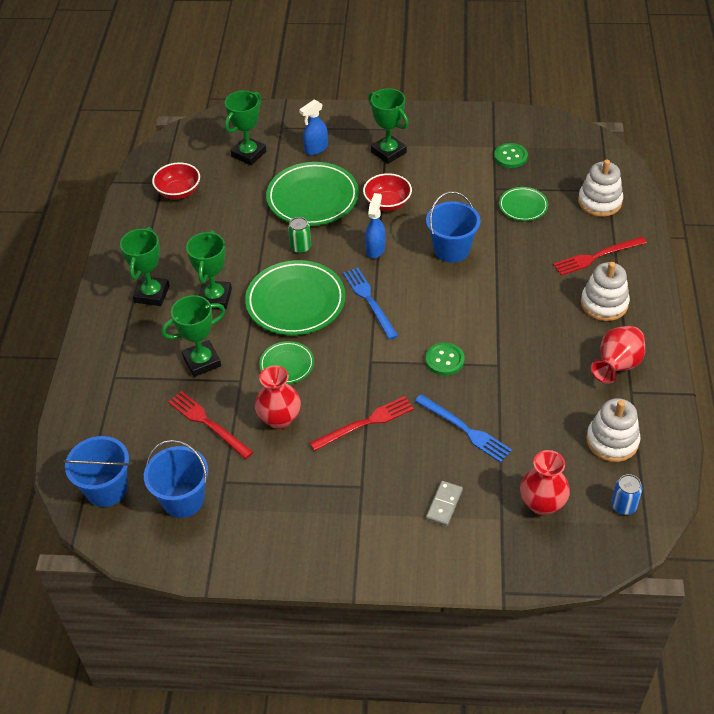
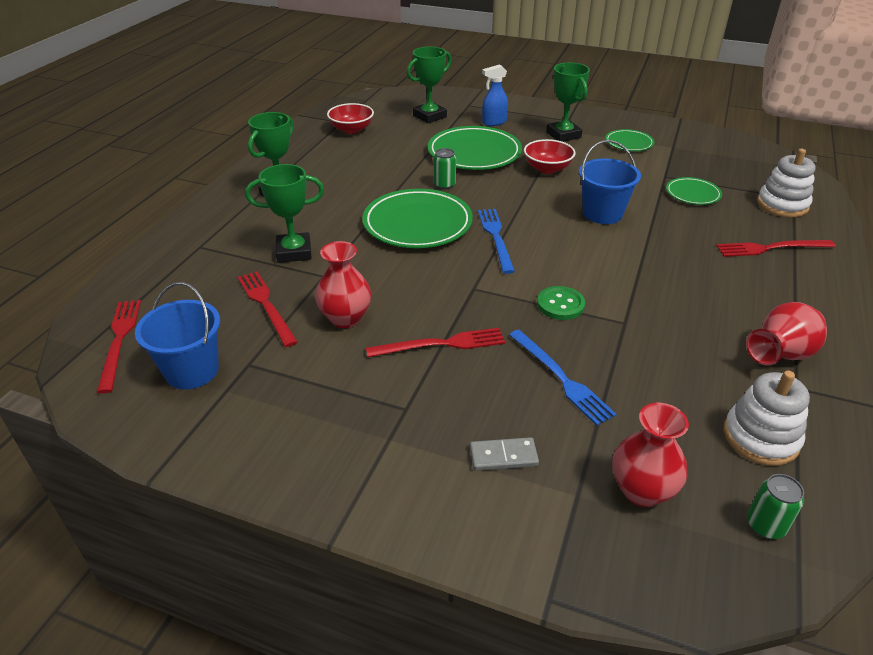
camera: 15 degrees right, 10 degrees down
(106, 489) = (119, 340): blue bucket -> red fork
(215, 298) = (338, 206): green trophy -> none
(287, 365) = (380, 272): green plate -> green plate (629, 143)
(375, 249) = (520, 199): blue spray bottle -> none
(444, 504) = (503, 456): grey domino -> grey domino turned 45 degrees clockwise
(510, 157) = (688, 156): green button -> none
(604, 304) = (773, 291): white stacking toy -> none
(623, 506) = (765, 525): blue can -> green can

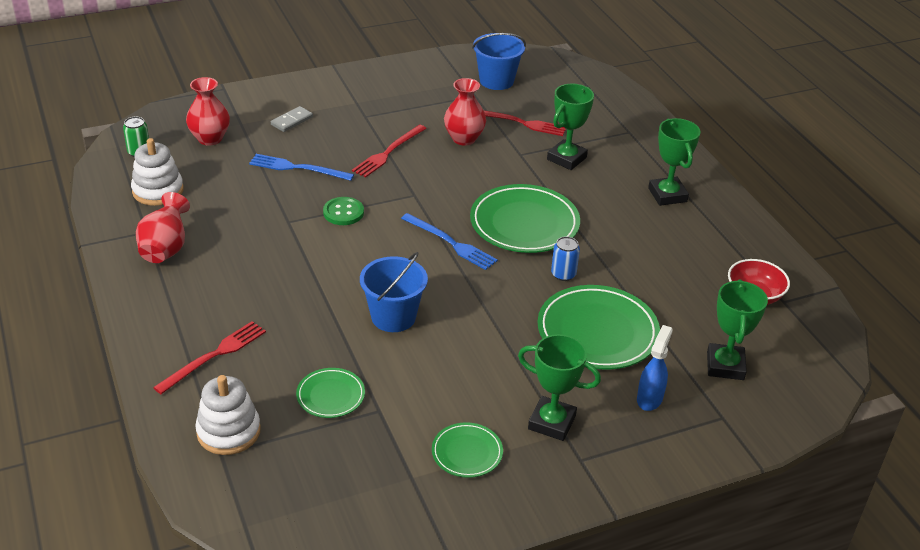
camera: 135 degrees right, 0 degrees up
(119, 340) = (558, 73): red fork -> none
(444, 185) = (563, 274): green can -> blue can
(547, 168) = (504, 351): red bowl -> none

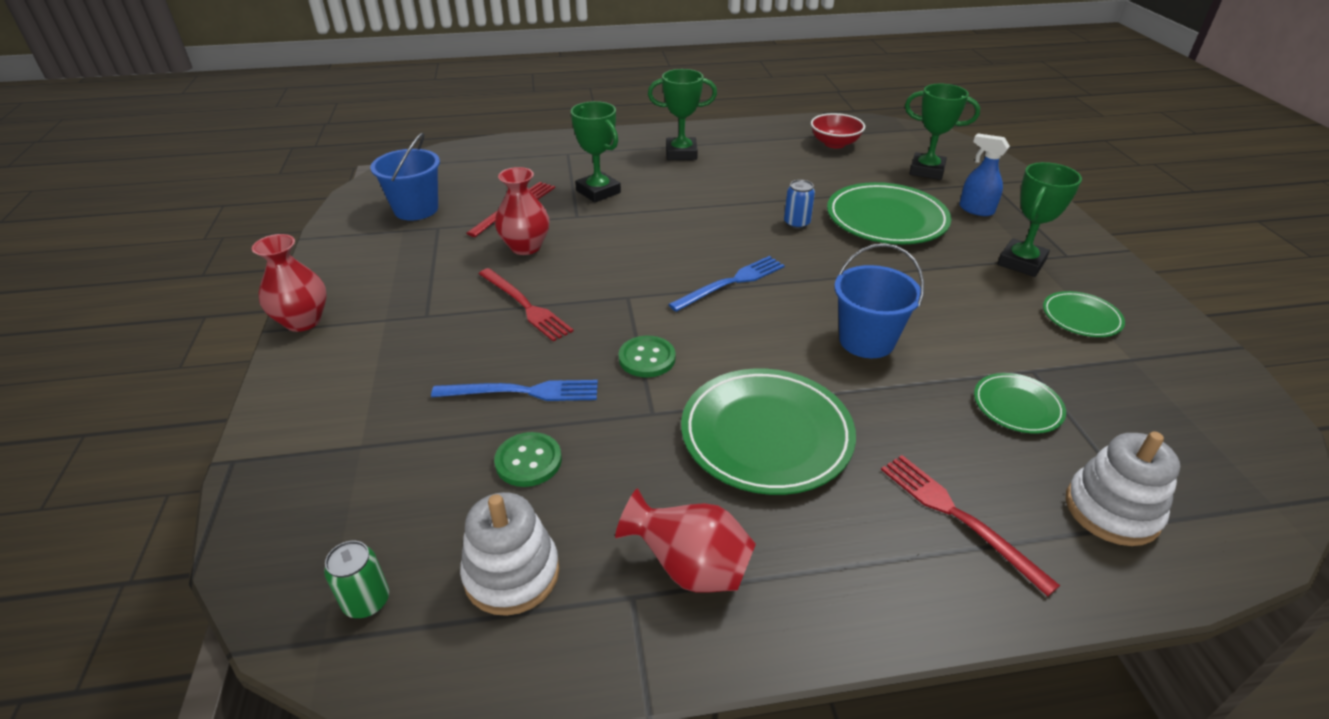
camera: 75 degrees left, 0 degrees up
(210, 138) = (383, 489): red vase -> red vase (303, 321)
(238, 181) = (528, 461): none -> green button
(292, 121) = (392, 387): grey domino -> none
(297, 168) = (522, 392): blue fork -> blue fork turned 120 degrees counterclockwise
(524, 223) = (706, 232): green plate -> green plate (766, 435)

